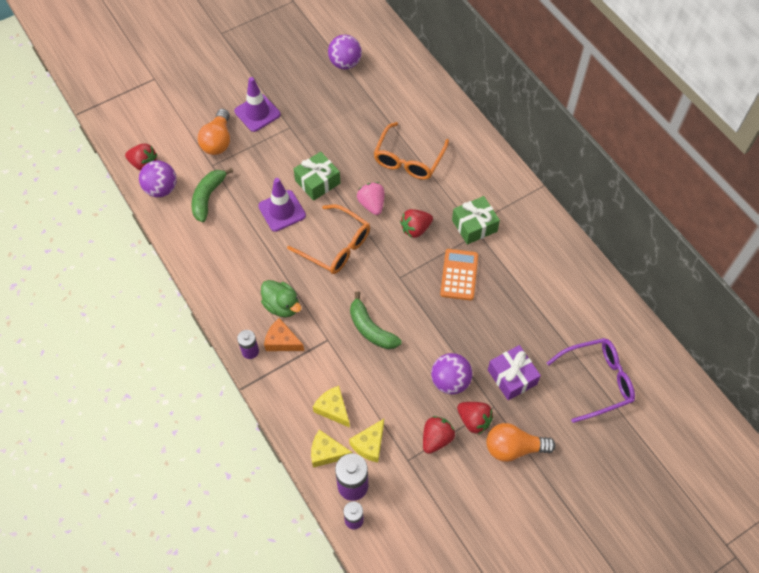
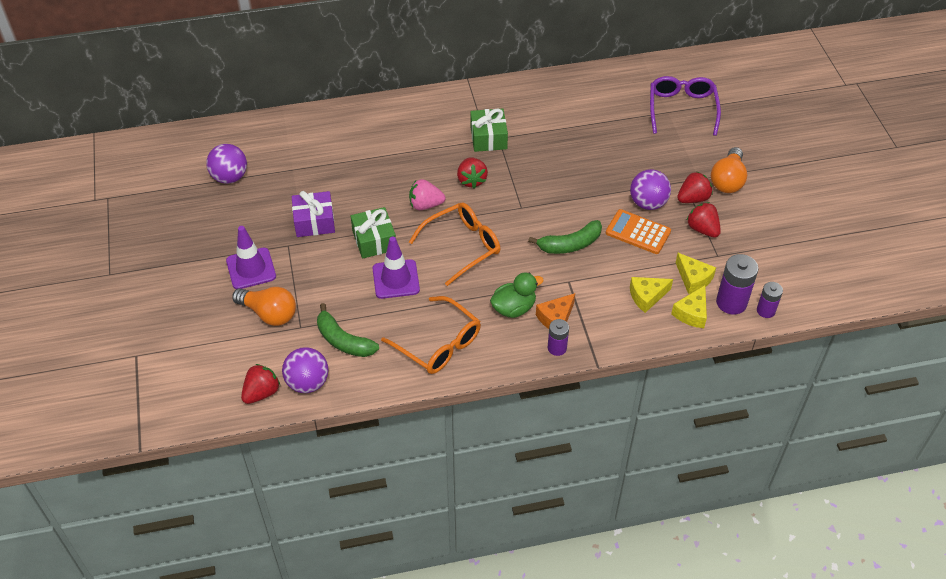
camera: 70 degrees left, 10 degrees down
(408, 159) = (386, 162): orange glasses -> orange glasses (439, 344)
(459, 275) = (538, 164): orange calculator -> orange calculator (638, 232)
(512, 377) = (658, 160): purple gift -> purple gift (314, 222)

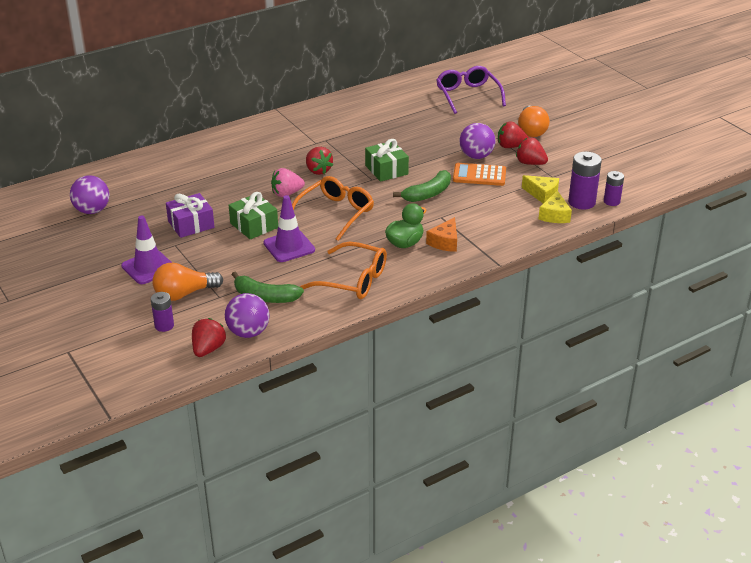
camera: 20 degrees left, 15 degrees down
(269, 313) = (184, 294): orange light bulb -> orange light bulb turned 150 degrees clockwise
(488, 138) = (316, 141): green gift -> green gift (386, 170)
(557, 348) = (457, 260): purple battery -> purple battery (164, 325)
(647, 296) = (512, 213): yellow cheese -> none
(693, 198) = (511, 146): red strawberry -> red strawberry turned 120 degrees counterclockwise

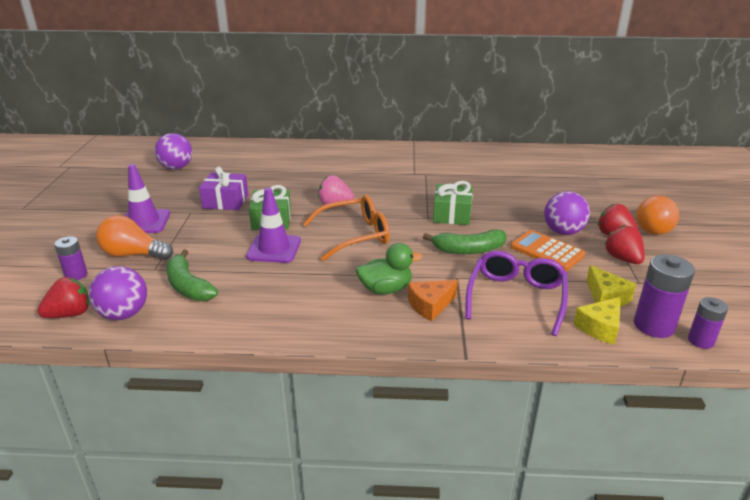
camera: 35 degrees right, 5 degrees down
(318, 170) = (387, 195): red strawberry -> none
(353, 280) = (286, 306): orange glasses -> none
(467, 95) = (610, 177): purple glasses -> purple glasses (516, 297)

